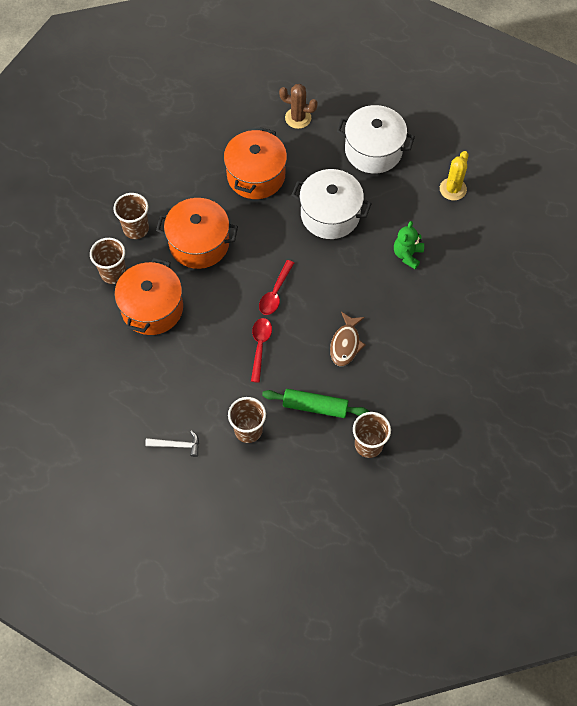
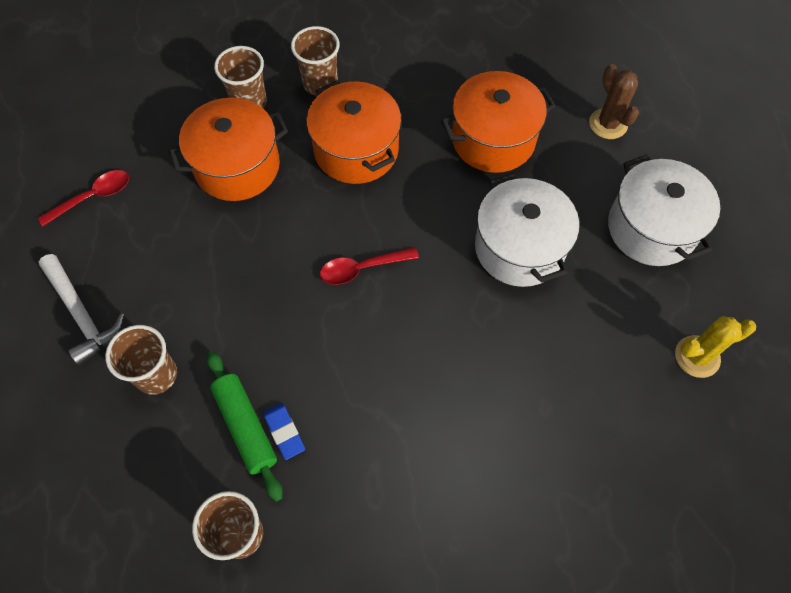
camera: 50 degrees right, 0 degrees up
(177, 445) = (82, 314): white hammer -> white hammer, size x1.59
(260, 346) = (278, 304): red spoon -> red spoon (93, 197)
(333, 391) = (284, 432): none -> blue eraser
(345, 344) = (362, 396): brown fish -> none
(407, 255) = (551, 374): green teddy bear -> none

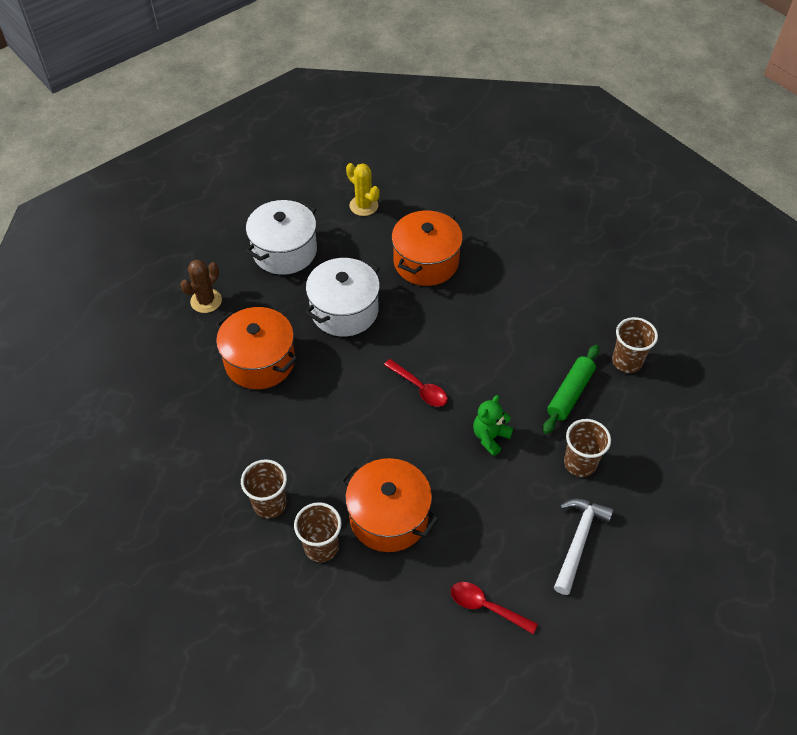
camera: 120 degrees left, 10 degrees down
(253, 303) = (490, 437): none -> green teddy bear
(284, 432) = (557, 372): blue eraser -> none
(356, 150) = (322, 443): orange pot -> orange pot (426, 262)

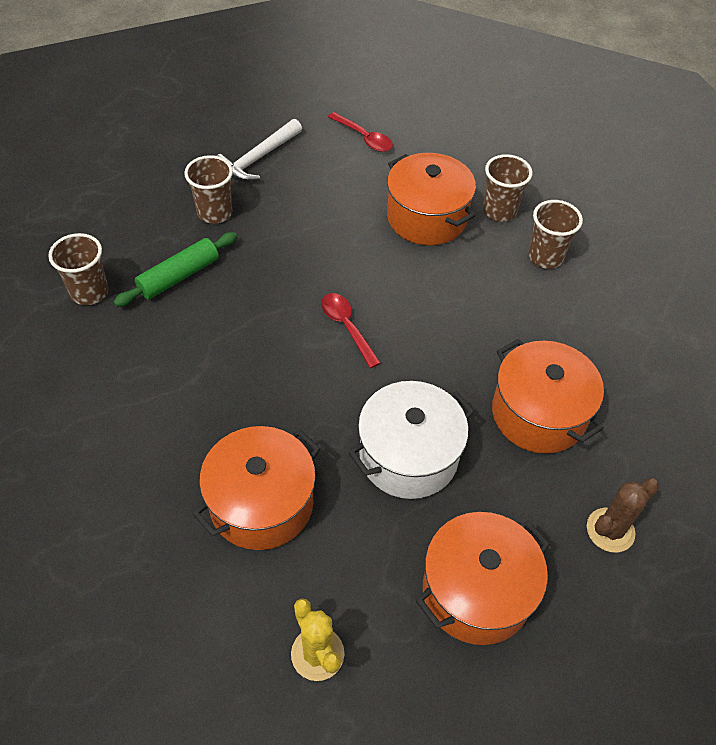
camera: 165 degrees left, 0 degrees up
(284, 251) = (476, 591): white pot -> orange pot
(490, 437) = (292, 258): green teddy bear -> none

